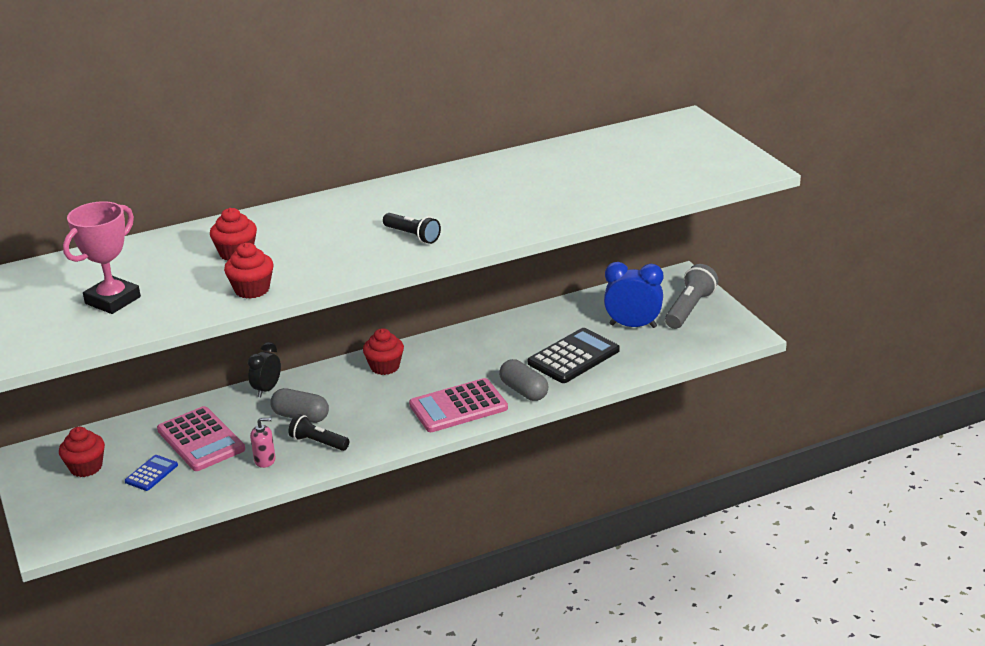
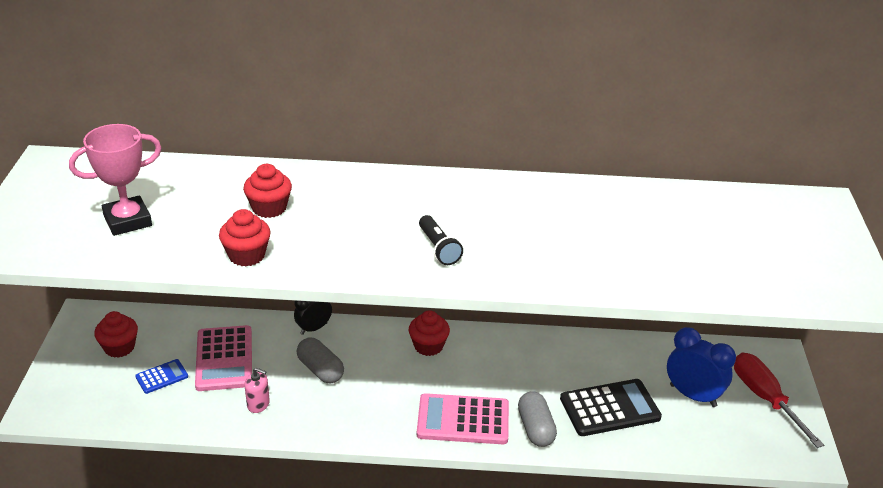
camera: 25 degrees right, 5 degrees up
(318, 442) = (314, 405): black flashlight -> none
(689, 309) = (765, 398): grey flashlight -> red screwdriver

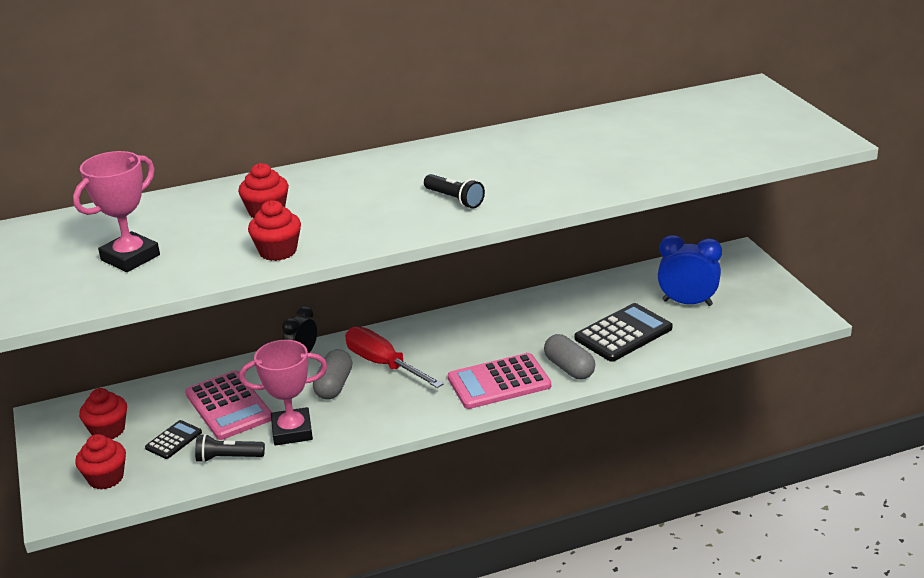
camera: 20 degrees left, 5 degrees down
(162, 377) = (173, 440): blue calculator -> black calculator
(192, 411) = (228, 458): none -> black flashlight
(258, 404) = (292, 431): pink soap dispenser -> pink trophy
(320, 370) = (334, 386): grey capsule -> grey capsule turned 75 degrees clockwise
(428, 346) = (425, 336): red cupcake -> red cupcake (106, 478)
(765, 398) = (747, 287): red screwdriver -> red screwdriver (383, 364)

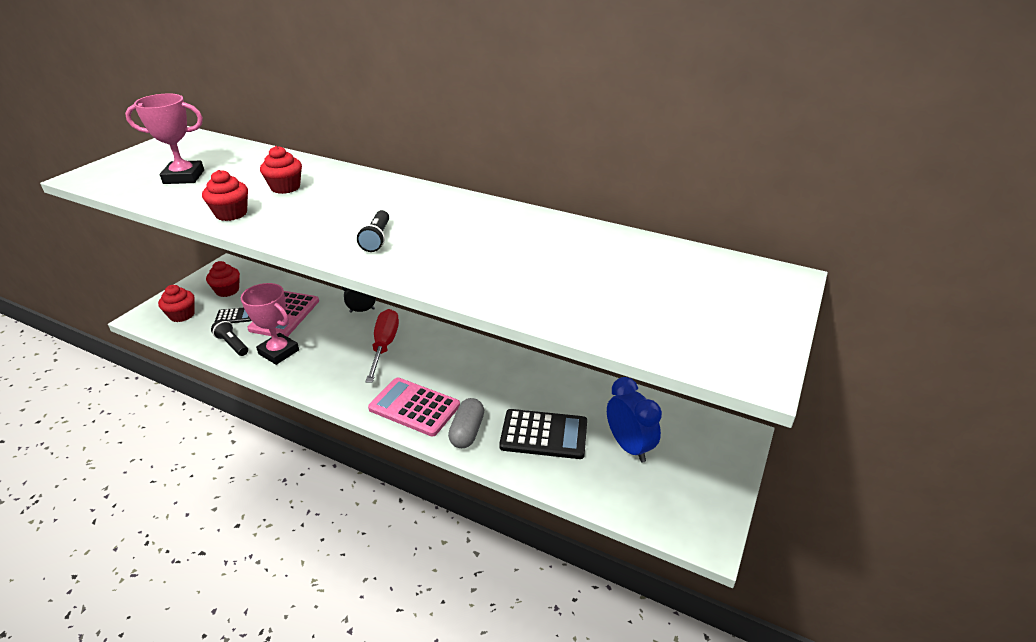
camera: 45 degrees right, 5 degrees up
(334, 386) = (341, 340): grey capsule -> none

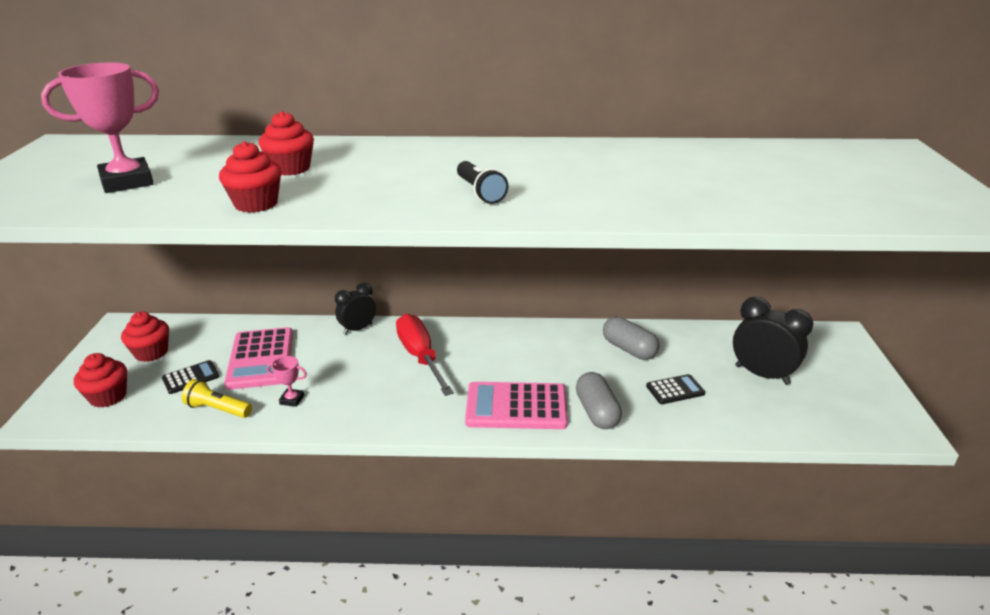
camera: 25 degrees left, 5 degrees down
(232, 344) = (217, 409): black flashlight -> yellow flashlight
(279, 352) = (292, 400): pink trophy -> pink trophy, size x0.47
(540, 388) = (629, 349): none -> grey capsule
(544, 434) = (675, 390): black calculator -> black calculator, size x0.52
(629, 446) = (762, 375): blue clock -> black clock

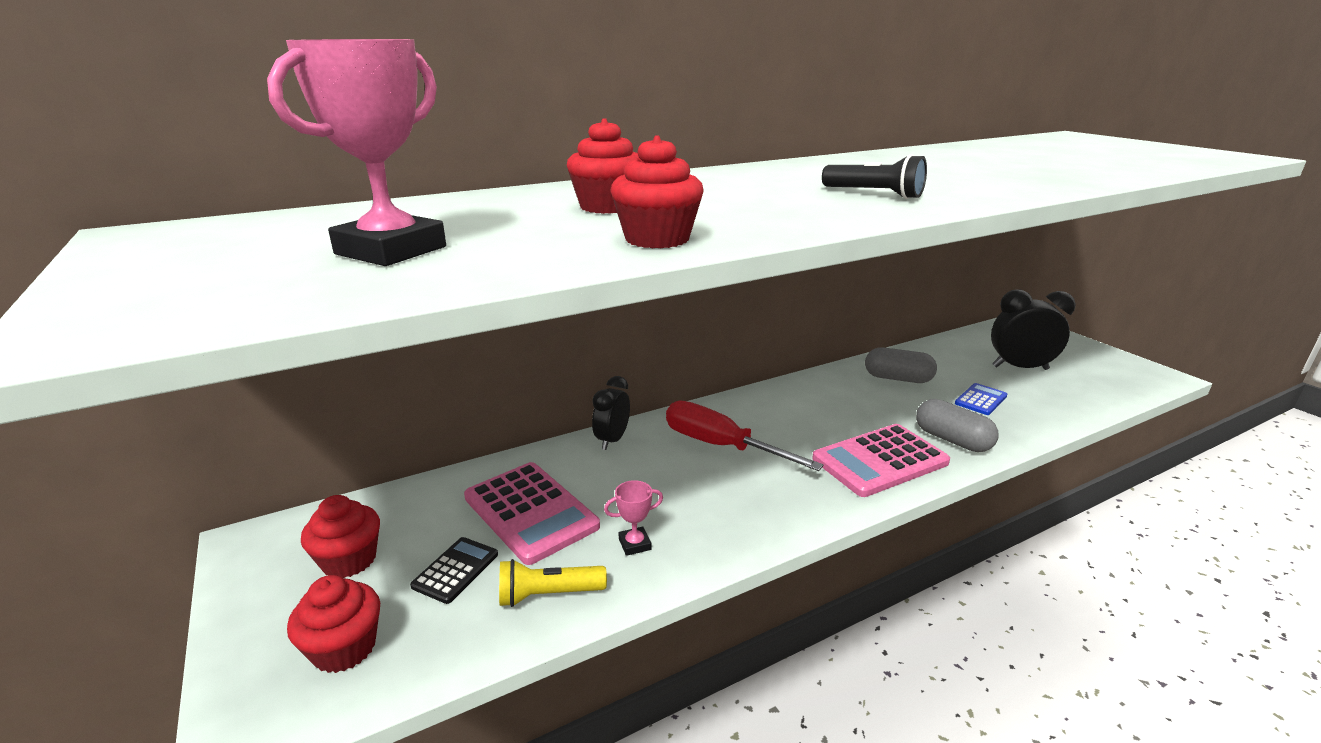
camera: 30 degrees left, 5 degrees down
(675, 390) = (980, 400): black calculator -> blue calculator

